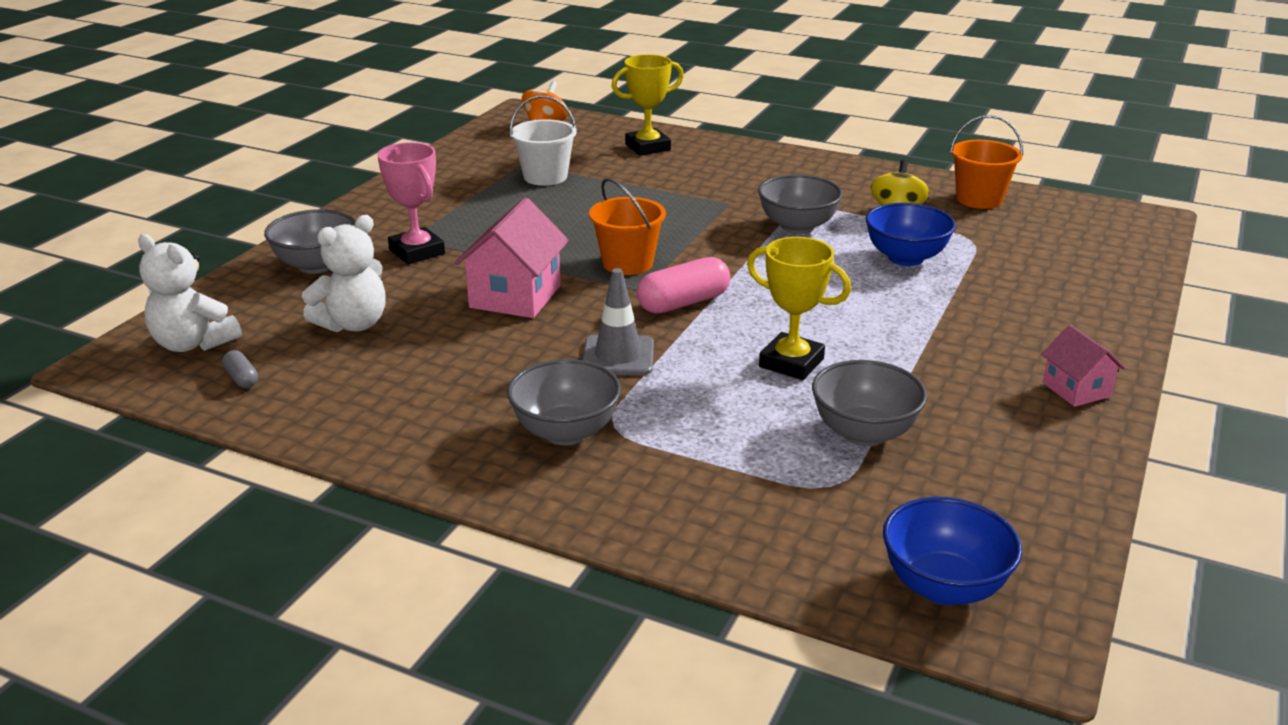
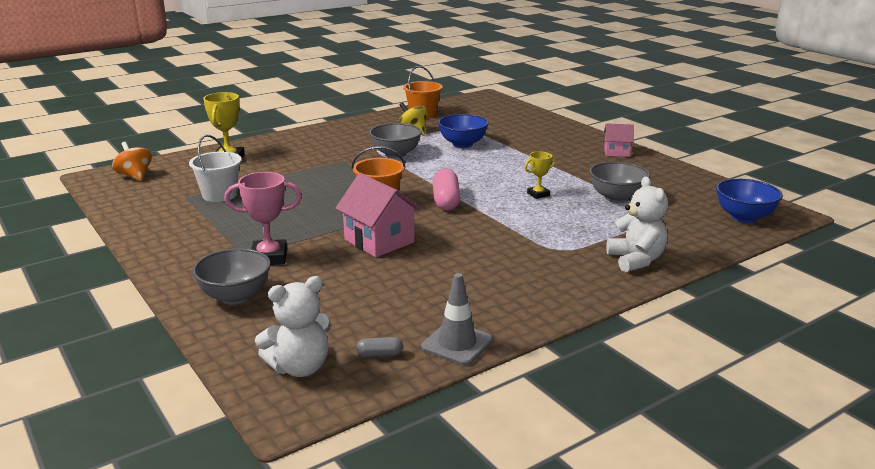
camera: 60 degrees left, 5 degrees down
(353, 324) = (349, 299): white teddy bear -> white teddy bear (636, 260)
(565, 432) = (555, 263): grey bowl -> none
(618, 356) = (486, 231): grey traffic cone -> grey traffic cone (457, 344)
(791, 363) = (538, 194): yellow trophy -> yellow trophy, size x0.59

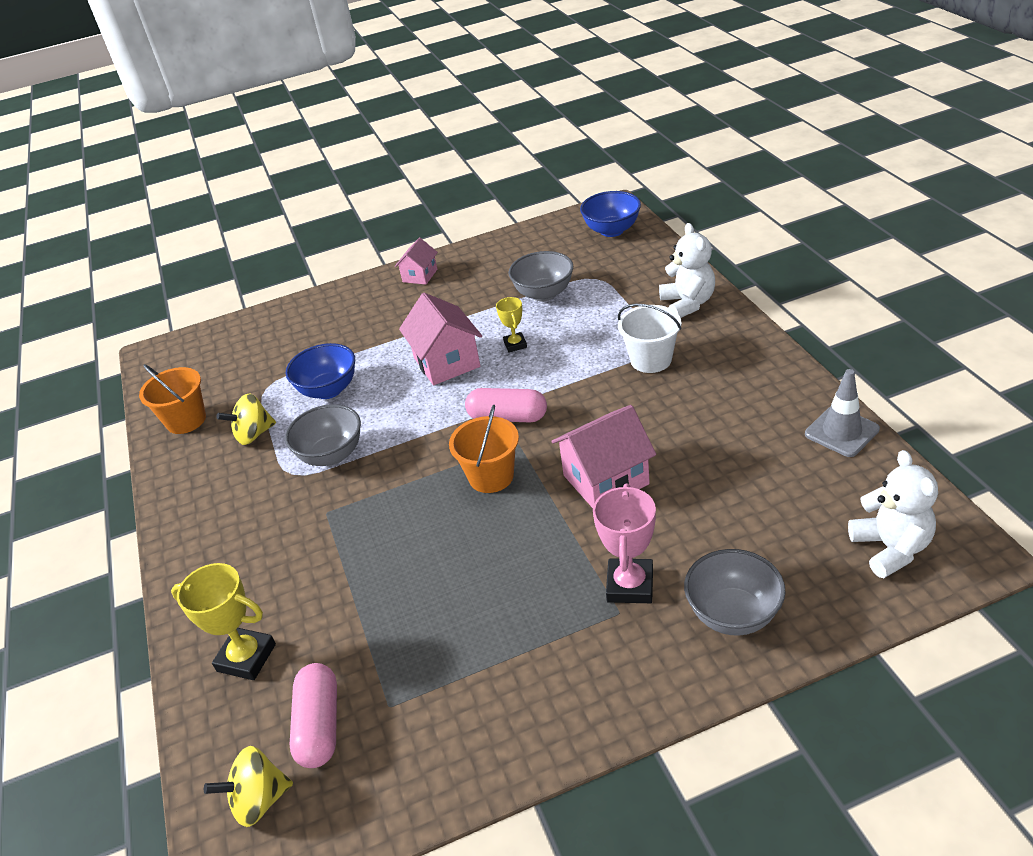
camera: 70 degrees left, 15 degrees up
(135, 176) = (259, 800): orange spinning top -> yellow spinning top
(177, 182) = (319, 725): none -> pink capsule
(219, 195) = (399, 658): white bucket -> white bucket (651, 360)
(379, 354) = (863, 486): grey capsule -> none
(506, 174) = (447, 362): none -> pink house
(636, 260) = (688, 303): white teddy bear -> white teddy bear turned 75 degrees clockwise

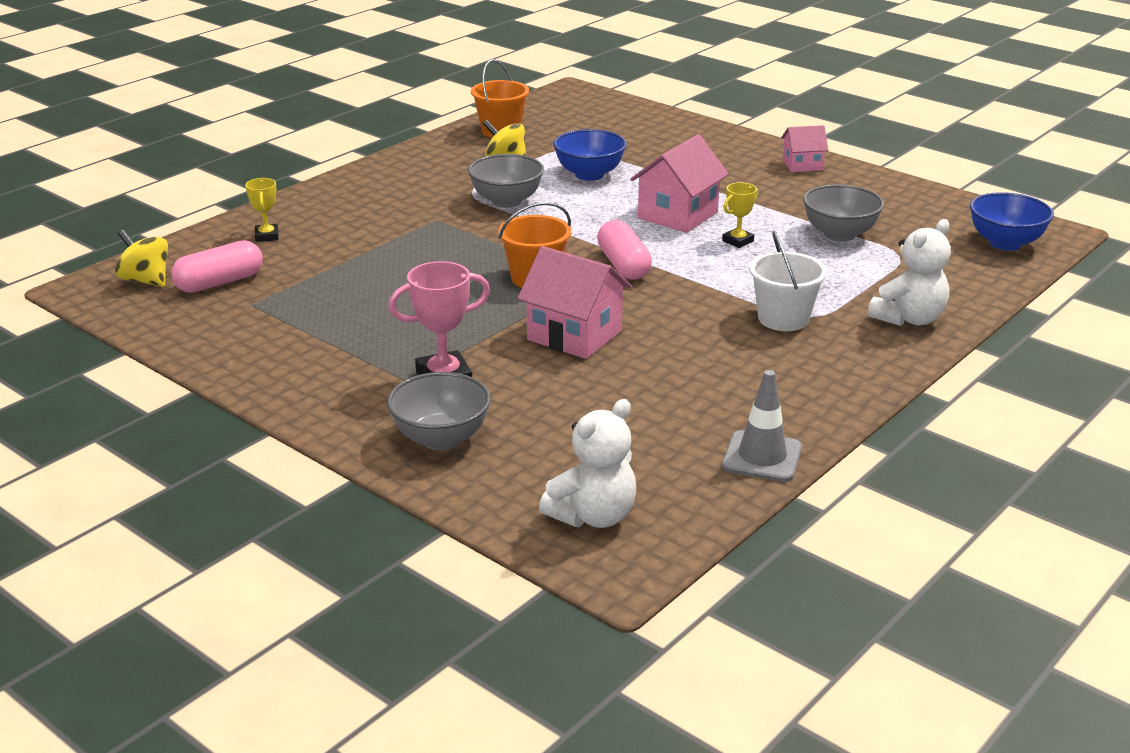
camera: 55 degrees right, 10 degrees down
(246, 657) = (267, 236): yellow trophy -> yellow trophy, size x0.59

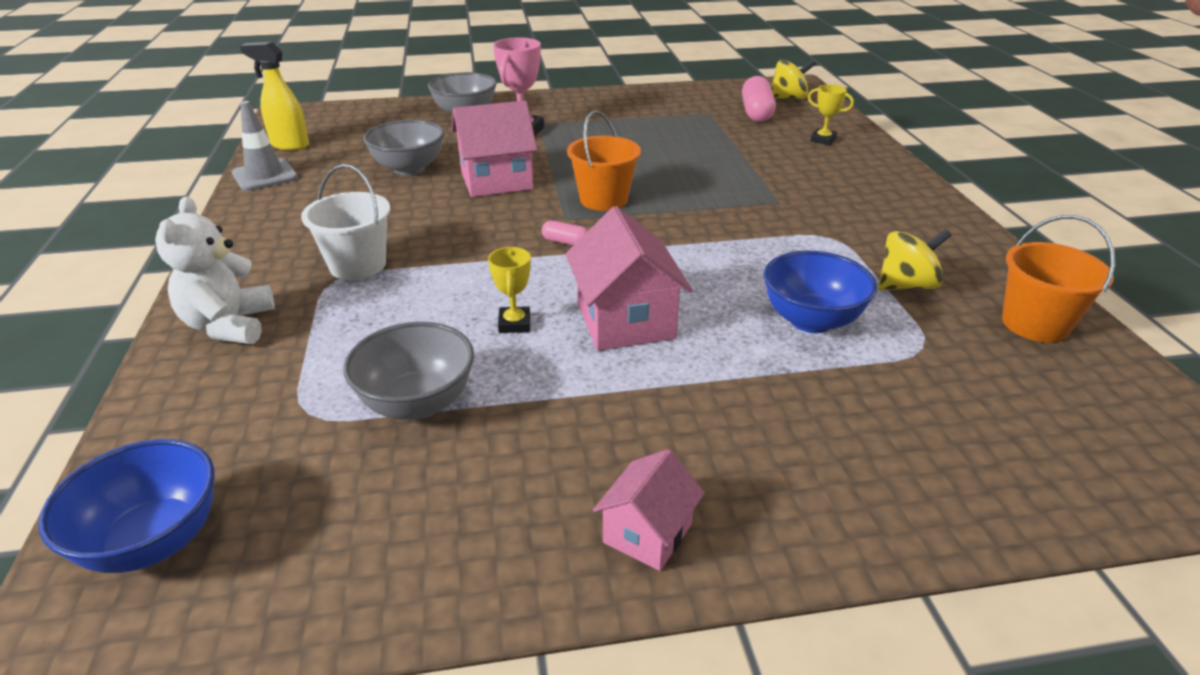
camera: 130 degrees right, 5 degrees up
(506, 201) = (785, 245): grey bowl -> grey bowl (409, 169)
(593, 516) = (332, 122): white teddy bear -> none
(623, 265) = (565, 242): pink capsule -> pink capsule, size x0.50
(689, 497) = (289, 145): none -> yellow spray bottle

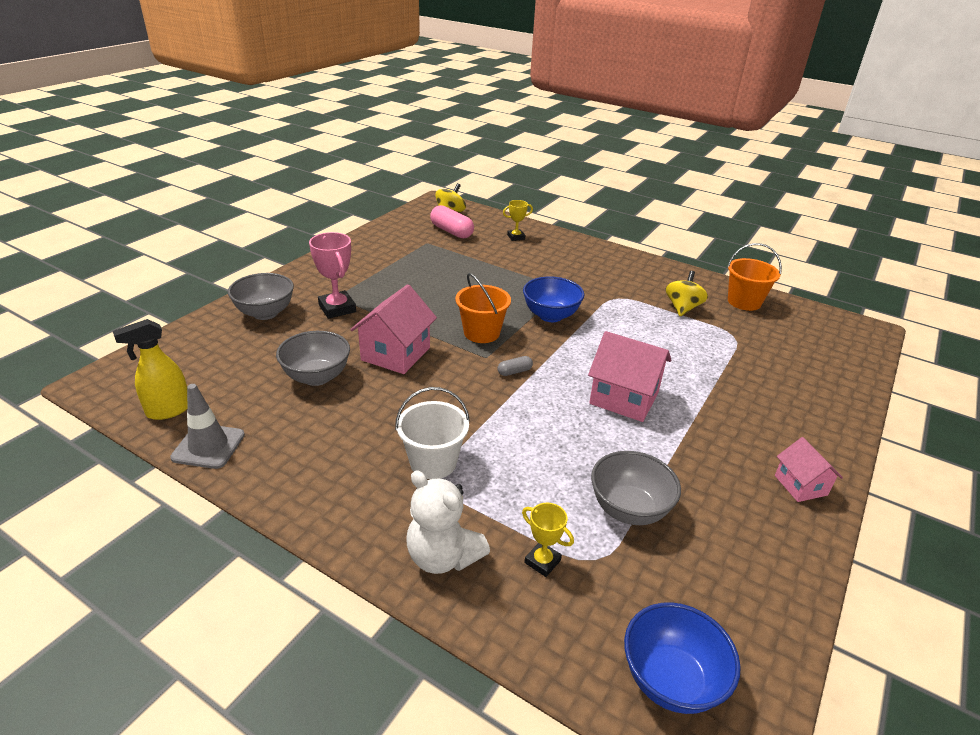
camera: 50 degrees left, 0 degrees up
(514, 324) = (584, 435): yellow trophy -> yellow trophy (542, 561)
(565, 242) = (514, 372): pink capsule -> grey capsule
(811, 320) = (683, 348): blue bowl -> blue bowl (551, 315)

